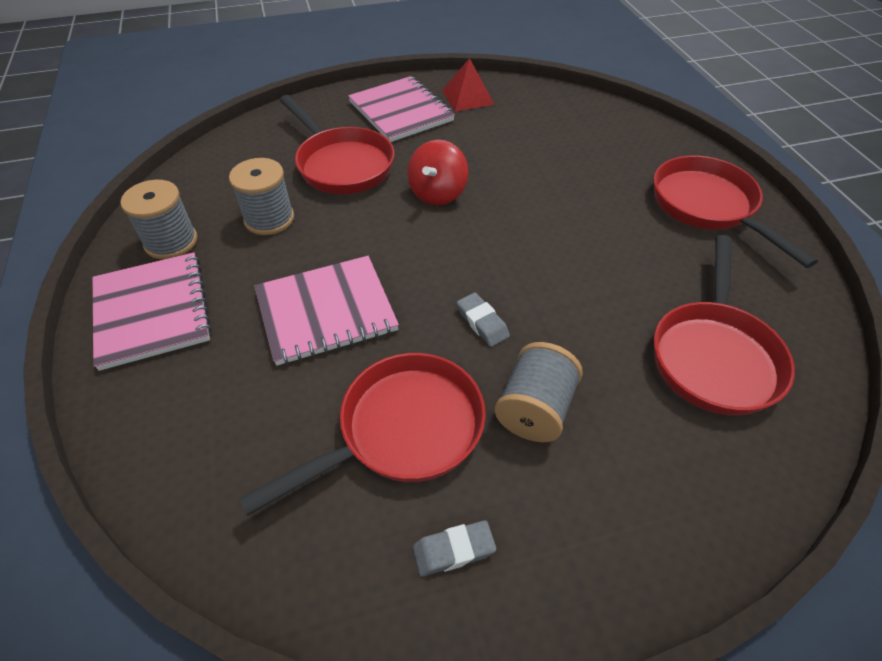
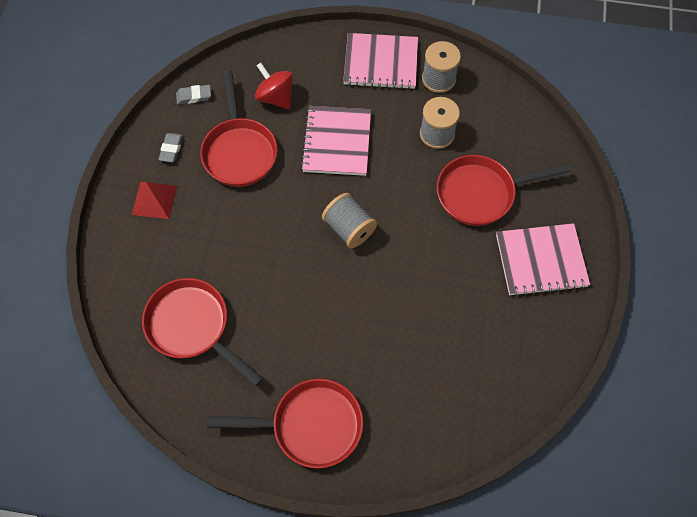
camera: 115 degrees right, 15 degrees up
(437, 193) = (416, 243): red spinning top -> red spinning top (275, 97)
(468, 97) = (544, 325): red pyramid -> red pyramid (154, 200)
(482, 322) = (285, 217): grey eraser -> grey eraser (194, 96)
(535, 409) = (216, 214): grey spool -> grey spool (349, 228)

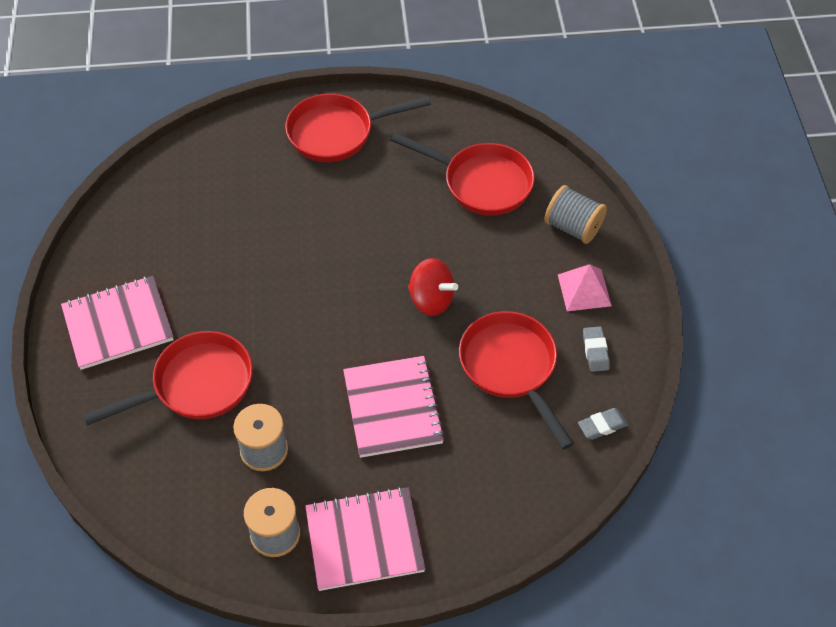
camera: 165 degrees right, 10 degrees down
(154, 200) = (584, 290): red pyramid -> pink pyramid
(275, 97) = (494, 450): red spinning top -> red spinning top (431, 300)
(349, 228) = (348, 309): grey spool -> grey spool (573, 227)

